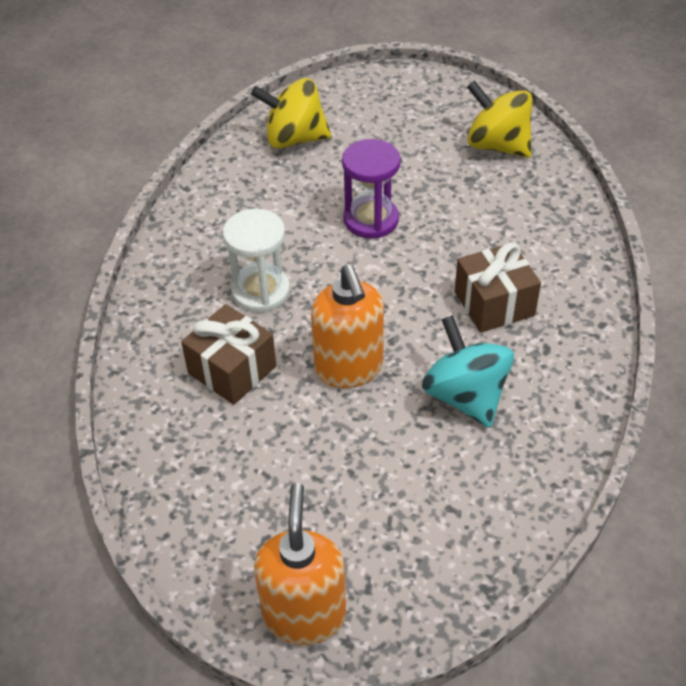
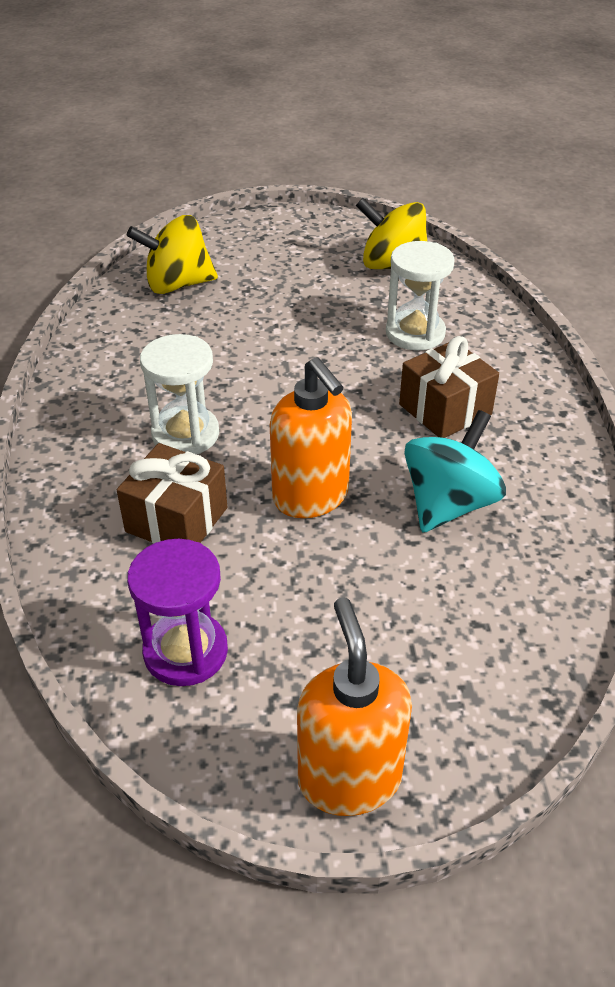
camera: 15 degrees left, 5 degrees down
(371, 220) = (285, 349): purple hourglass -> purple hourglass (185, 651)
(465, 396) = (449, 504): turquoise spinning top -> turquoise spinning top turned 75 degrees clockwise
(494, 221) = (415, 333): none -> white hourglass

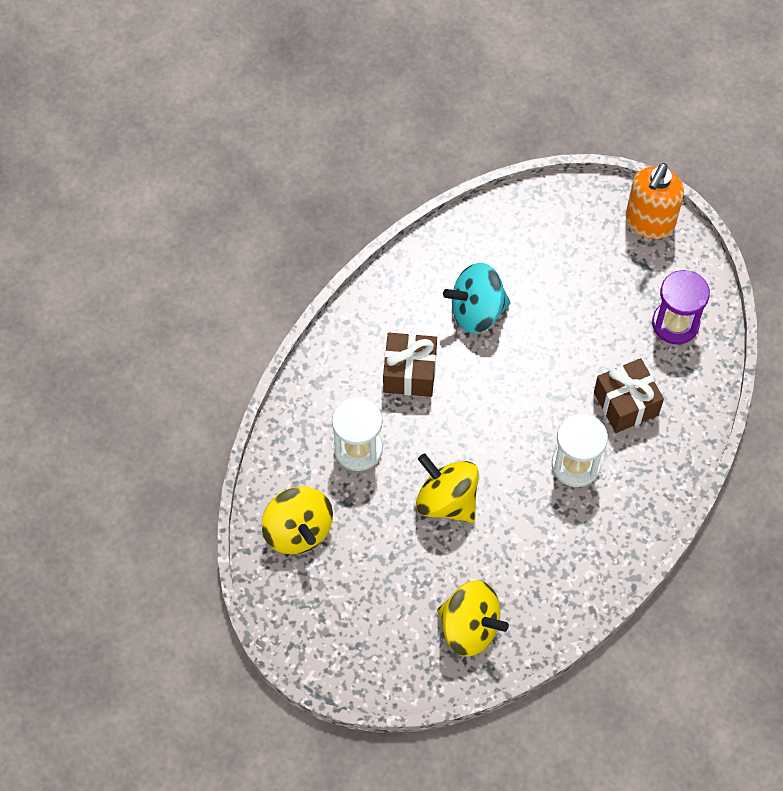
camera: 140 degrees left, 20 degrees up
(289, 343) = (447, 500): none -> yellow spinning top
(311, 497) = (543, 367): orange soap dispenser -> none

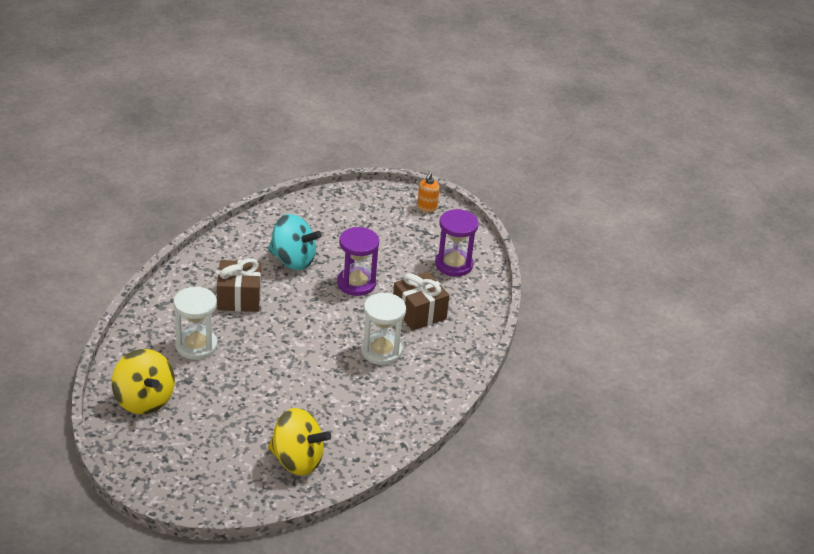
camera: 10 degrees left, 25 degrees down
(447, 500) = (273, 377): yellow spinning top -> none
(476, 311) = (293, 260): turquoise spinning top -> turquoise spinning top turned 135 degrees counterclockwise
(552, 353) = (356, 283): none -> purple hourglass
(649, 222) = (427, 207): orange soap dispenser -> orange soap dispenser, size x0.51

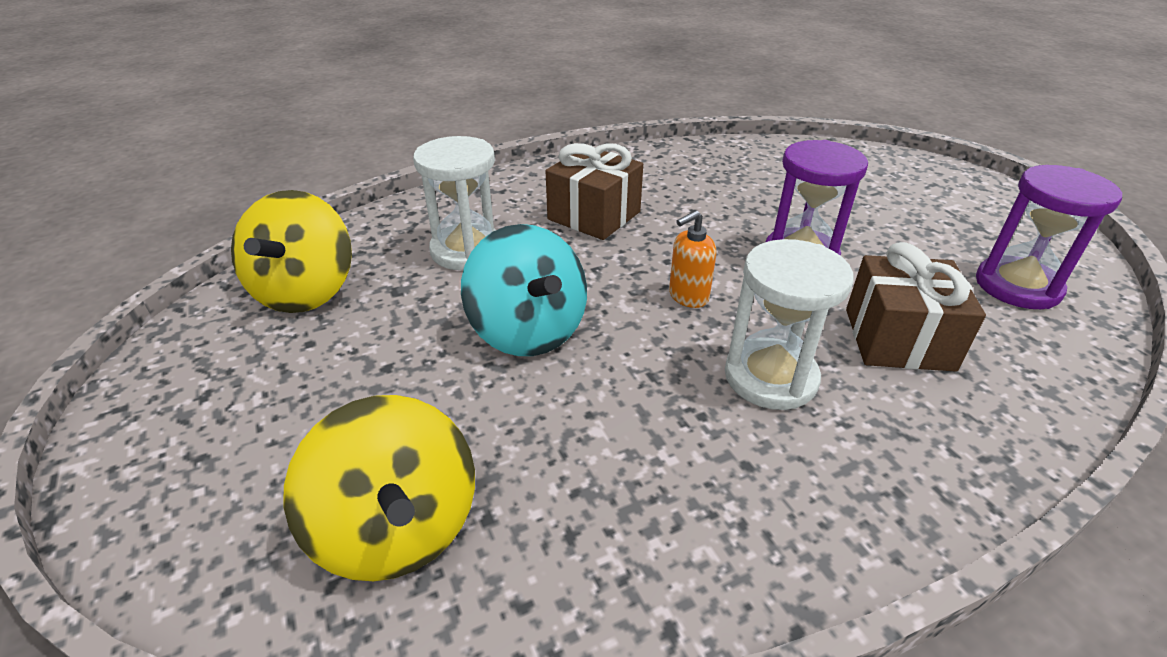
camera: 40 degrees right, 0 degrees up
(293, 260) = (718, 198): turquoise spinning top -> turquoise spinning top (528, 331)
(427, 207) = (997, 198): orange soap dispenser -> orange soap dispenser (688, 296)

